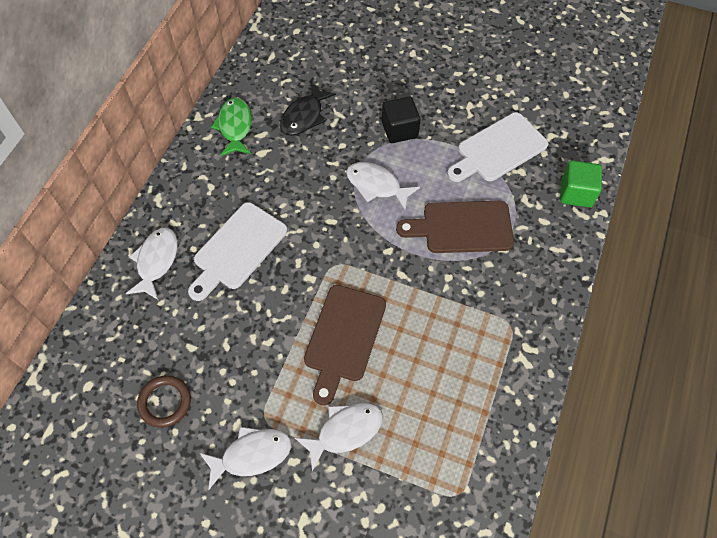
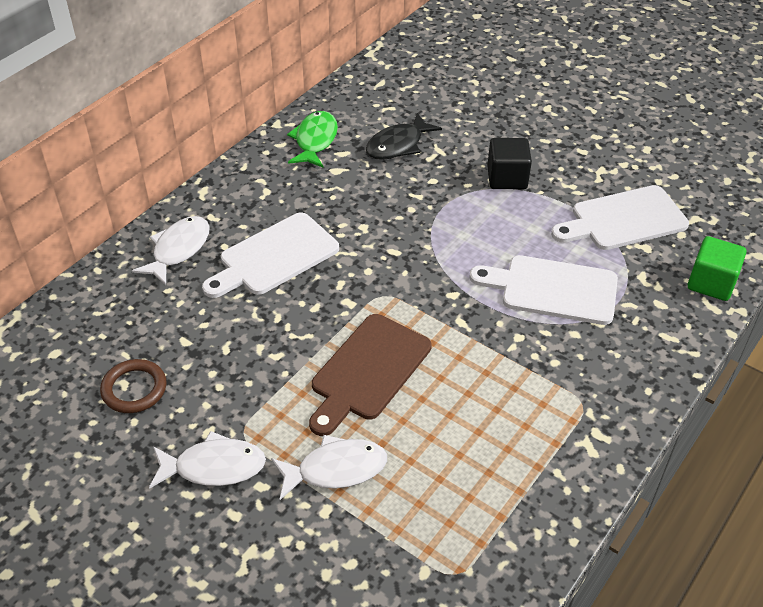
camera: 15 degrees right, 15 degrees down
(376, 185) = (461, 227): white fish -> none
(462, 227) = (552, 289): brown cutting board -> white cutting board

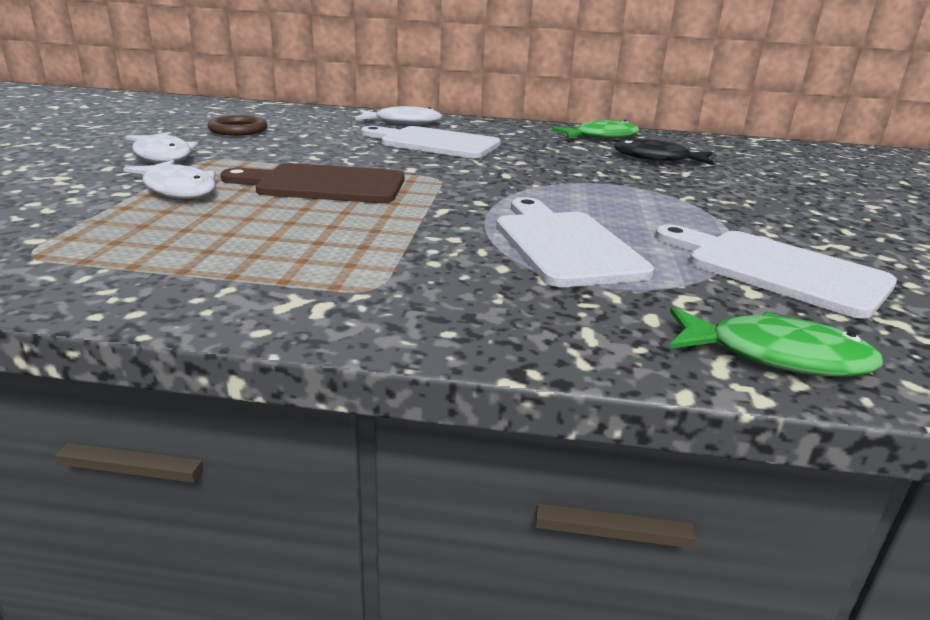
camera: 60 degrees right, 20 degrees down
(507, 178) = (708, 202): black cube -> none
(711, 283) = (776, 356): green cube -> green fish

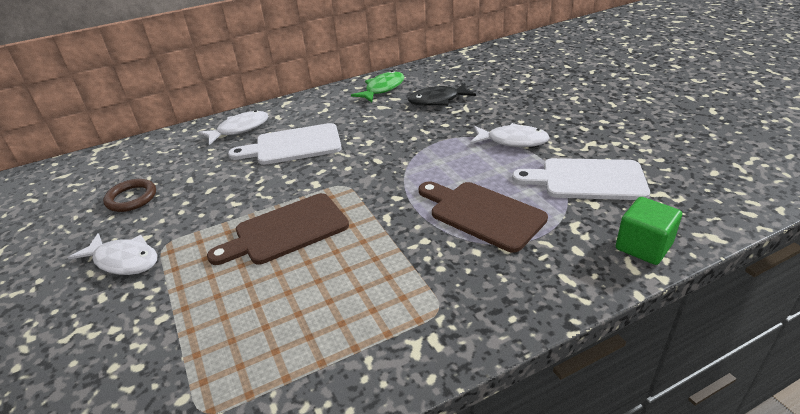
camera: 30 degrees left, 10 degrees up
(178, 189) = (197, 291): white fish -> white fish (512, 141)
(564, 245) = (482, 214): white cutting board -> brown cutting board
(776, 356) = (643, 246): green fish -> green cube

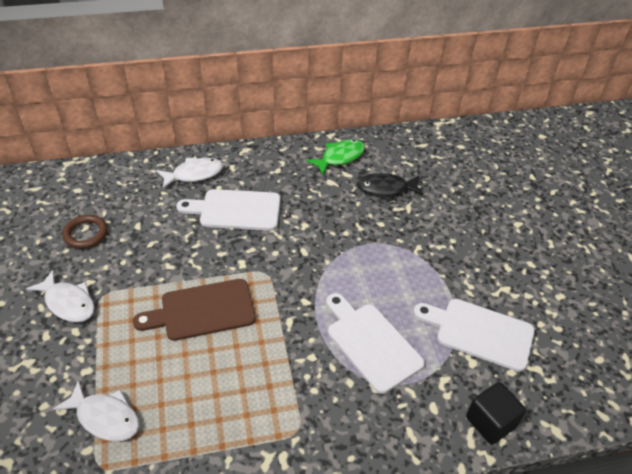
camera: 10 degrees right, 10 degrees up
(482, 214) = (371, 343): brown cutting board -> white cutting board
(512, 141) = (434, 264): white fish -> white fish (105, 417)
(643, 246) = (490, 422): green cube -> black cube

